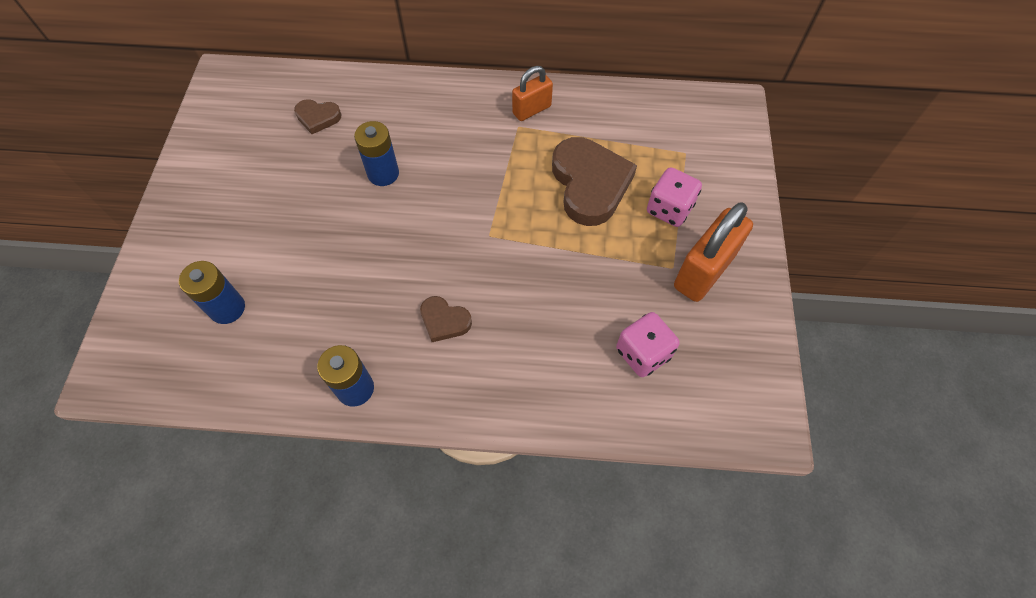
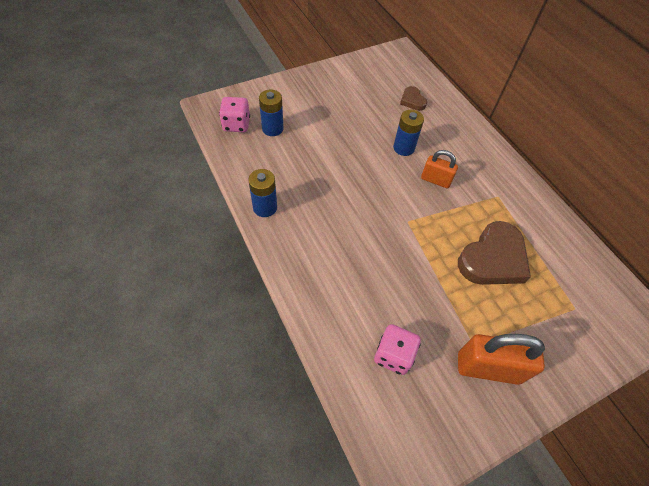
camera: 55 degrees right, 5 degrees down
(444, 321) = (334, 228): brown heart -> none
(531, 110) = (517, 197): orange padlock -> orange padlock (435, 180)
(669, 209) = (518, 319): pink dice -> pink dice (236, 125)

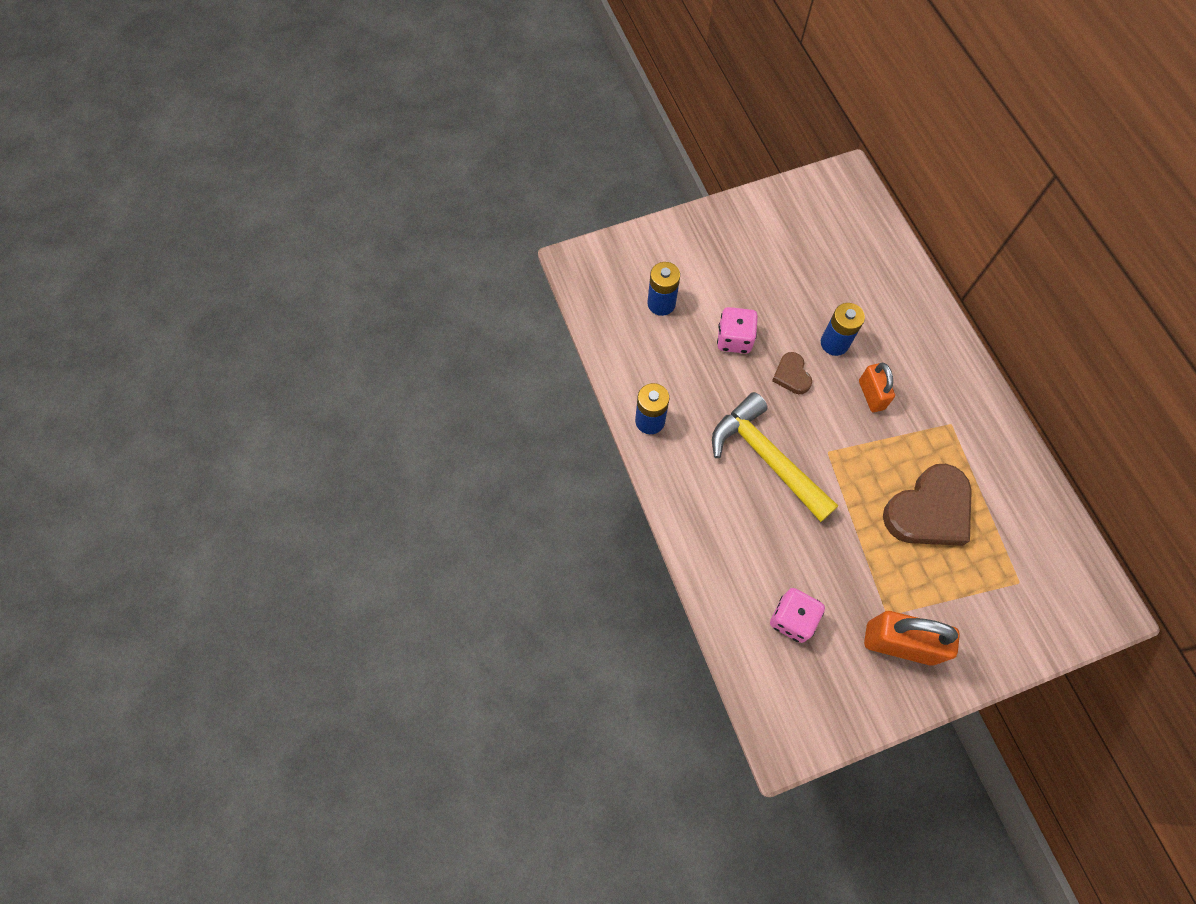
camera: 10 degrees right, 10 degrees up
(236, 125) = (614, 295): pink dice -> pink dice (734, 339)
(360, 228) = (766, 457): none -> yellow hammer
(412, 101) = (855, 266): brown heart -> brown heart (791, 375)
(435, 180) = (871, 395): orange padlock -> orange padlock turned 45 degrees clockwise

